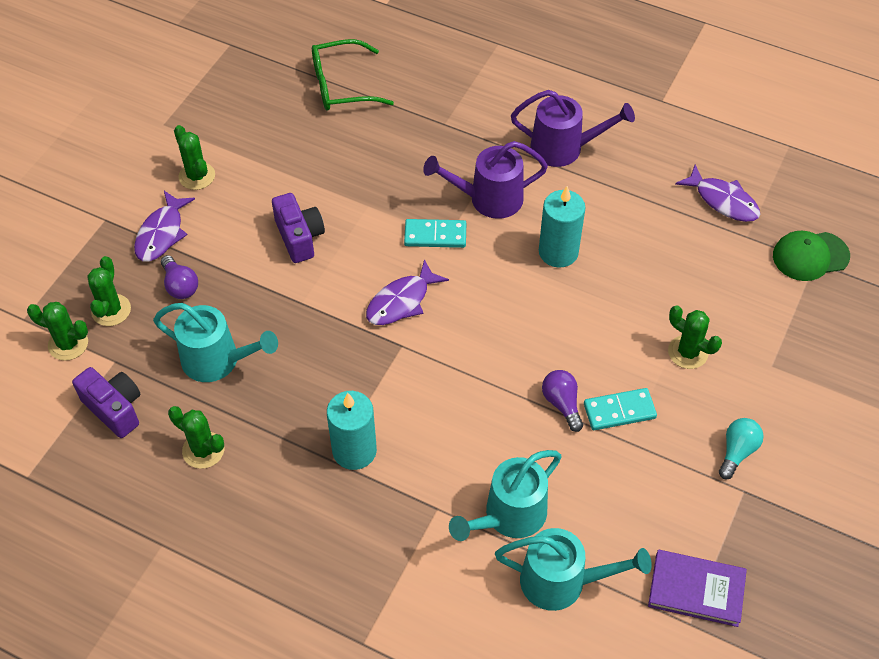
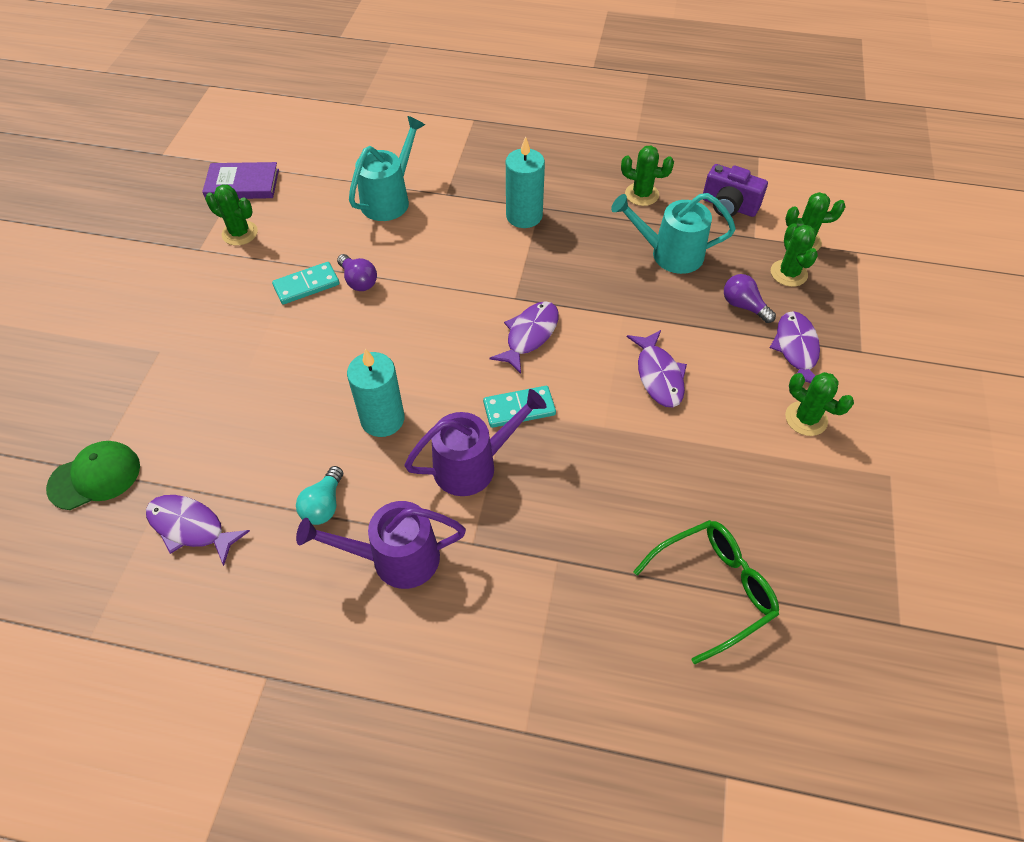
camera: 165 degrees right, 0 degrees up
(299, 237) = (658, 375): purple camera -> purple fish
(562, 581) = (342, 171): turquoise watering can -> none
(688, 352) = (242, 346): green cactus -> green cactus (240, 233)
(737, 452) = (202, 275): turquoise light bulb -> turquoise light bulb (324, 505)

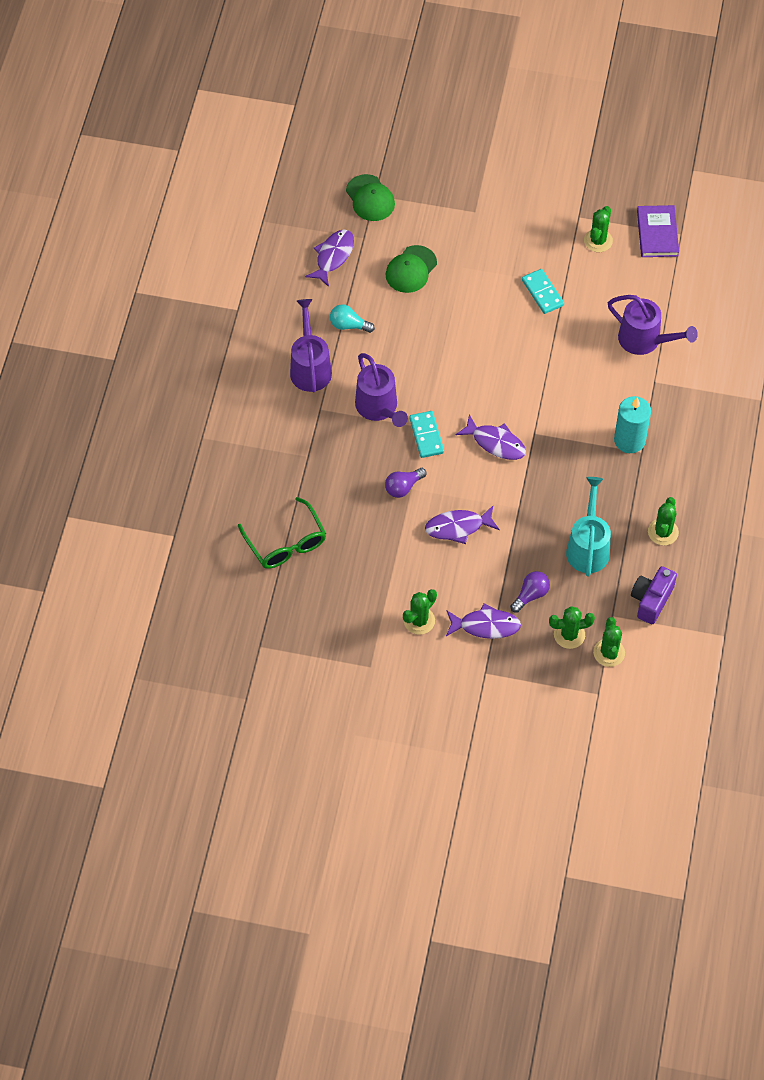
camera: 90 degrees right, 5 degrees up
(239, 425) = (411, 269): none -> green cap
(358, 281) = (548, 326): purple light bulb -> purple light bulb (403, 487)
(382, 419) = (416, 352): turquoise candle -> none
(389, 199) = (645, 340): turquoise watering can -> purple watering can

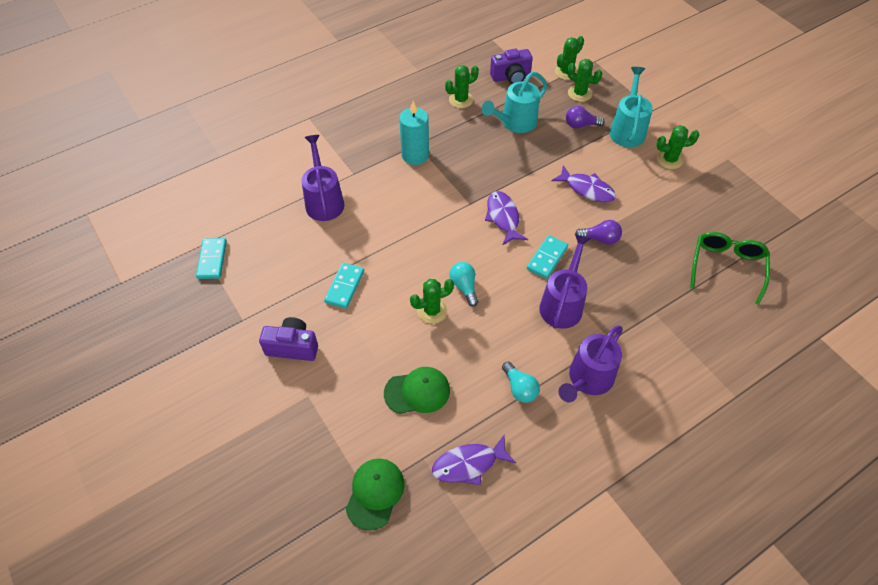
camera: 135 degrees left, 5 degrees down
(461, 362) = (464, 287): none -> turquoise light bulb
(486, 626) = (627, 129): purple fish -> turquoise watering can
(523, 229) = (292, 347): none -> purple camera
(598, 240) = (256, 290): green cactus -> green cactus (432, 311)
(657, 233) = (212, 260): purple book -> turquoise domino

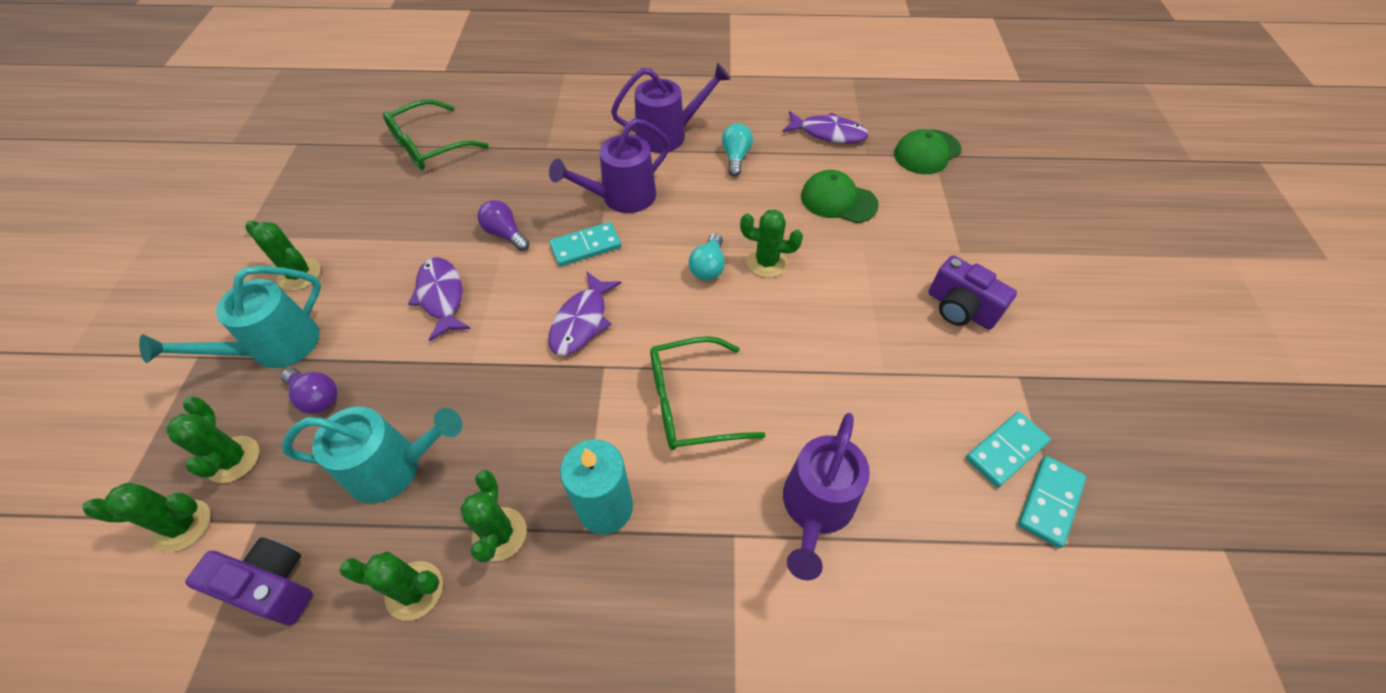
camera: 145 degrees left, 0 degrees up
(345, 287) = (857, 346): turquoise domino -> turquoise domino (1005, 450)
(413, 211) = (690, 403): none -> green glasses
(448, 127) = (499, 534): none -> green cactus

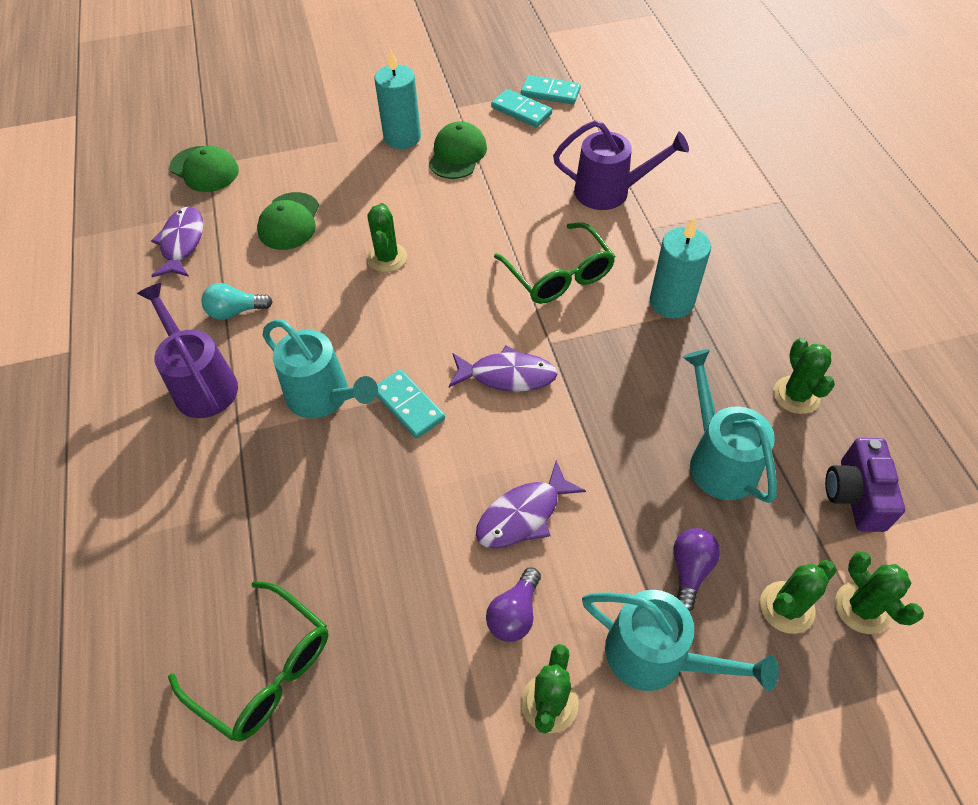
camera: 105 degrees left, 0 degrees up
(499, 534) = (727, 359): green cactus -> none
(505, 234) = (412, 491): purple light bulb -> purple light bulb (514, 613)
(621, 198) = (324, 397): purple watering can -> turquoise watering can
(708, 267) = (406, 298): turquoise light bulb -> none
(920, 356) = (457, 154): none -> green cap
(960, 309) = (402, 137): purple camera -> turquoise candle

